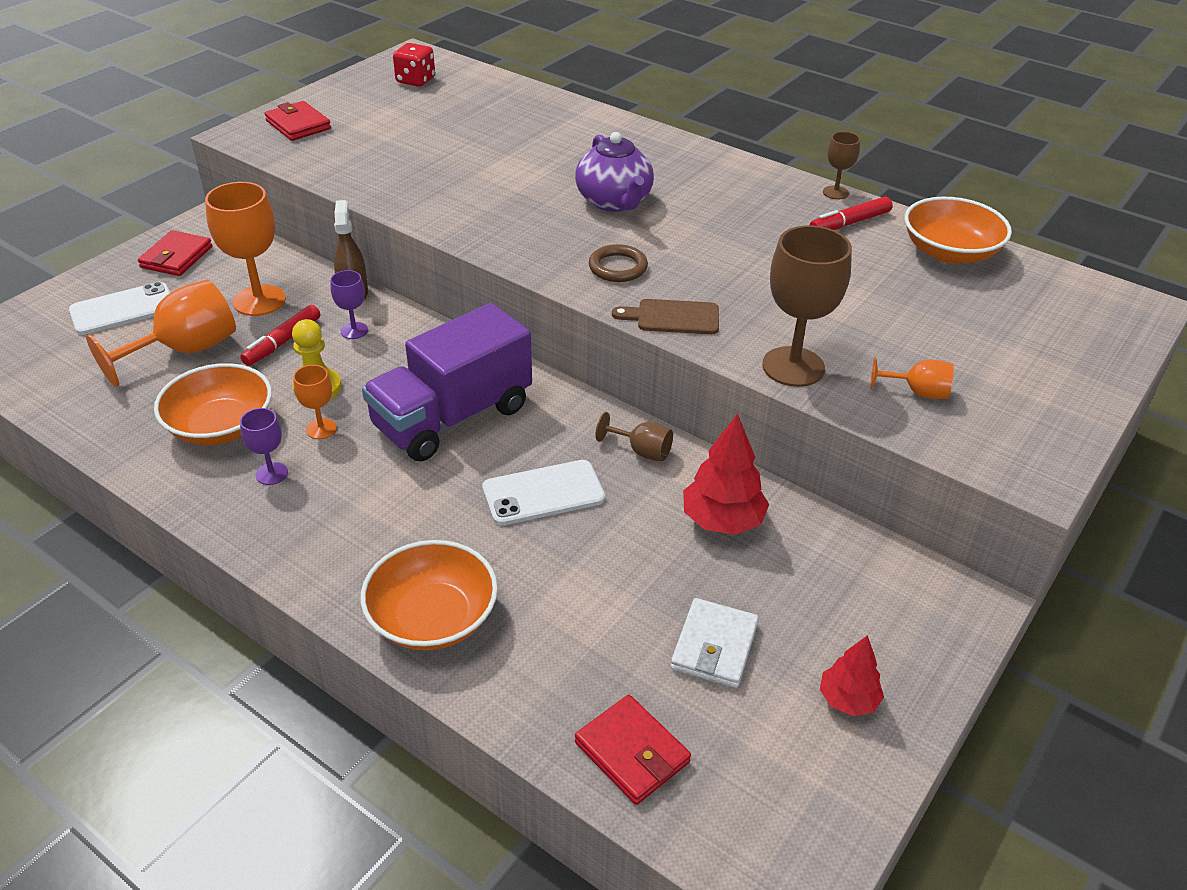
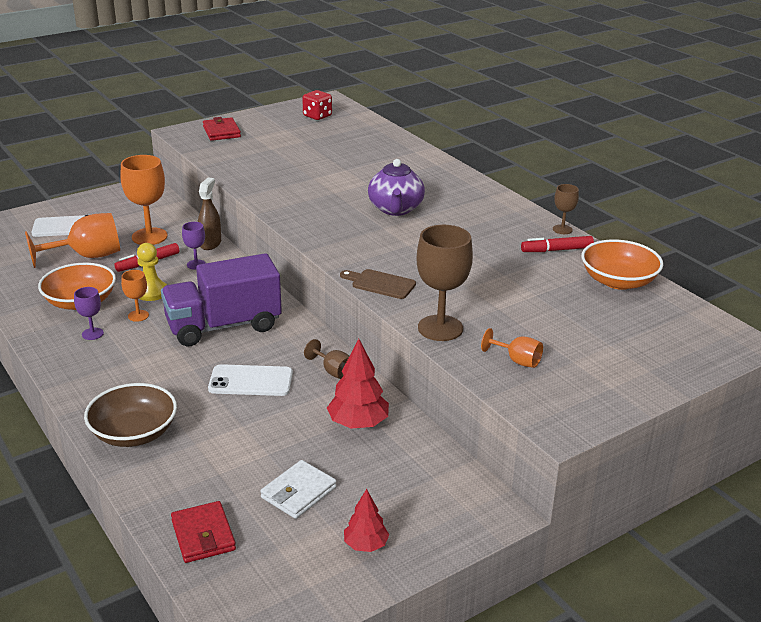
camera: 20 degrees right, 10 degrees down
(176, 257) = (116, 203): red wallet -> none
(432, 618) = (134, 433): orange bowl -> brown bowl
(618, 267) = (366, 248): brown ring -> none

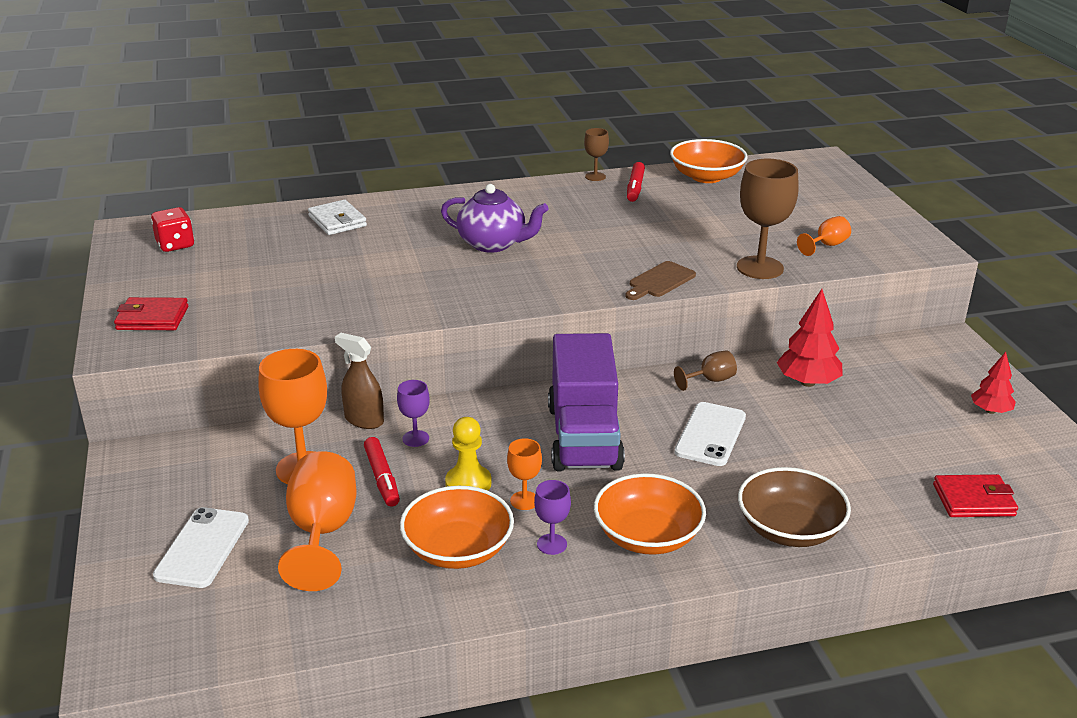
camera: 70 degrees left, 0 degrees up
(110, 370) = (647, 536): none -> orange bowl
(298, 492) = (912, 434): white wallet -> white wallet (337, 221)

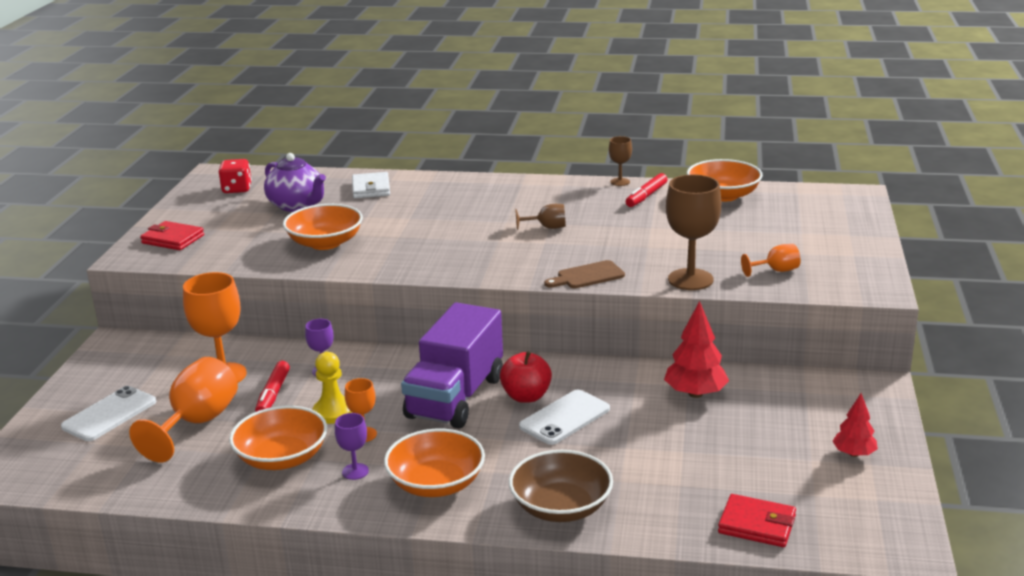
camera: 25 degrees right, 5 degrees down
(345, 292) = (325, 243): none -> orange bowl
(364, 420) = (297, 349): brown spray bottle -> none
(493, 244) = (476, 224): purple teapot -> purple teapot (297, 205)
(653, 420) = (526, 396): none -> red apple
(710, 380) = (607, 374): brown goblet -> brown goblet (547, 227)

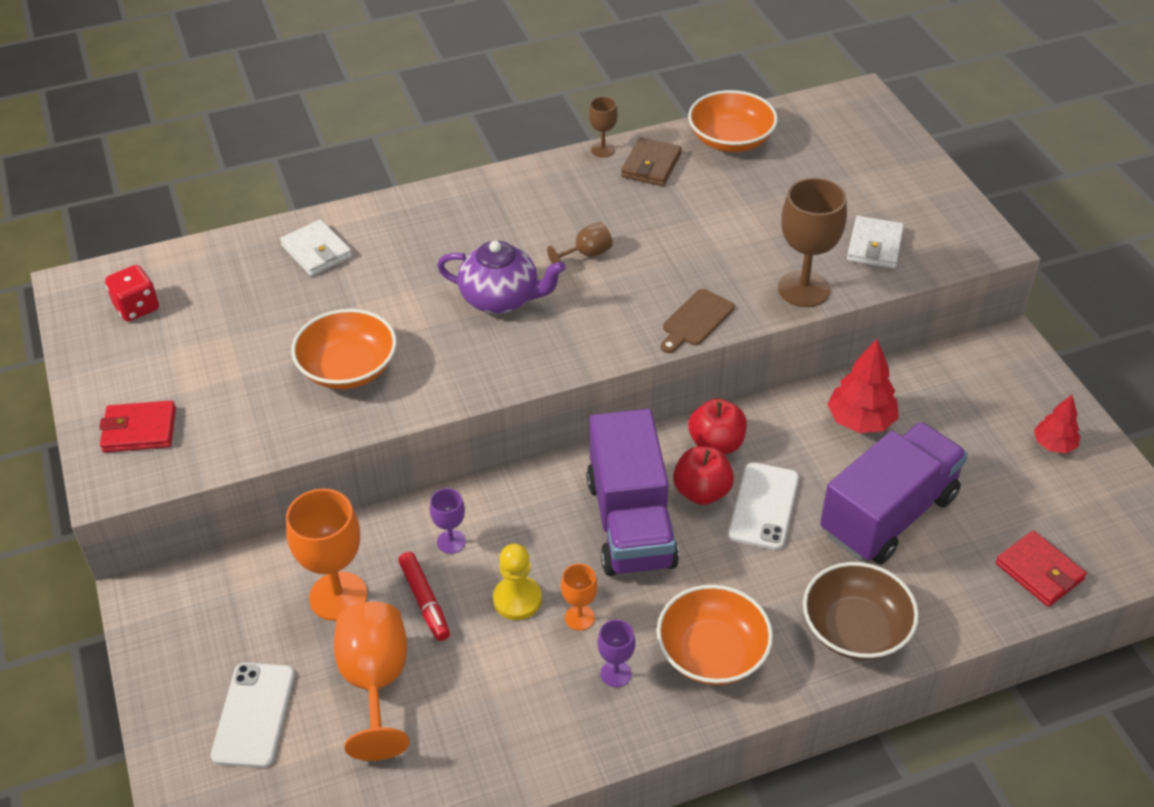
camera: 30 degrees left, 20 degrees up
(282, 458) = (520, 690): orange bowl -> none
(297, 205) = (249, 312): purple teapot -> purple teapot (501, 299)
(565, 375) = (716, 444): none -> red apple
(646, 196) = (651, 165): red marker -> brown wallet
(660, 452) = (888, 514): none -> purple truck
(757, 525) = (1039, 572): red wallet -> red wallet turned 60 degrees clockwise
(776, 271) = (874, 246): orange goblet -> white wallet

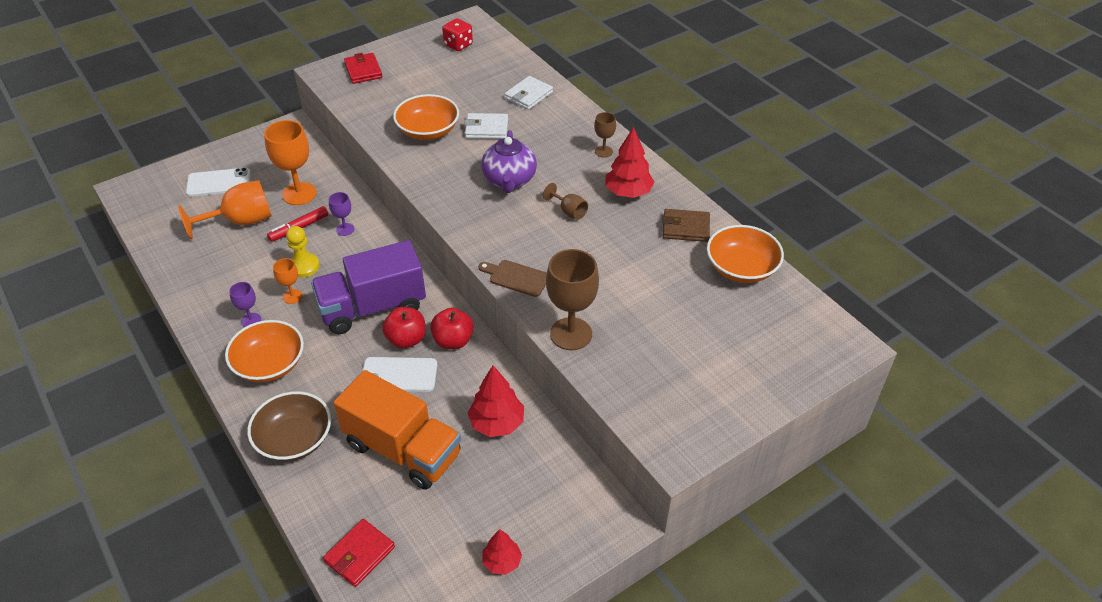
camera: 75 degrees right, 0 degrees up
(569, 198) = (628, 192): none -> red tree
(603, 150) = (692, 200): brown goblet -> brown goblet (603, 151)
(874, 246) = (640, 373): white wallet -> white wallet (486, 129)
(888, 514) = (403, 449): purple truck -> orange truck

